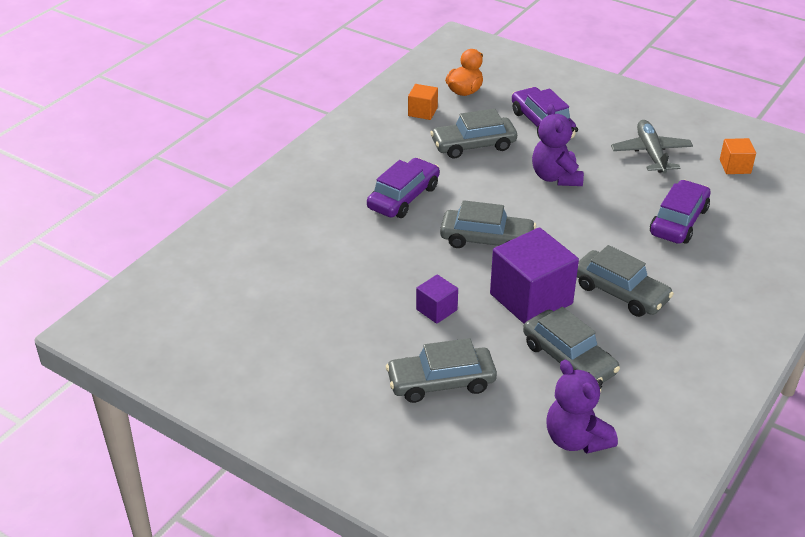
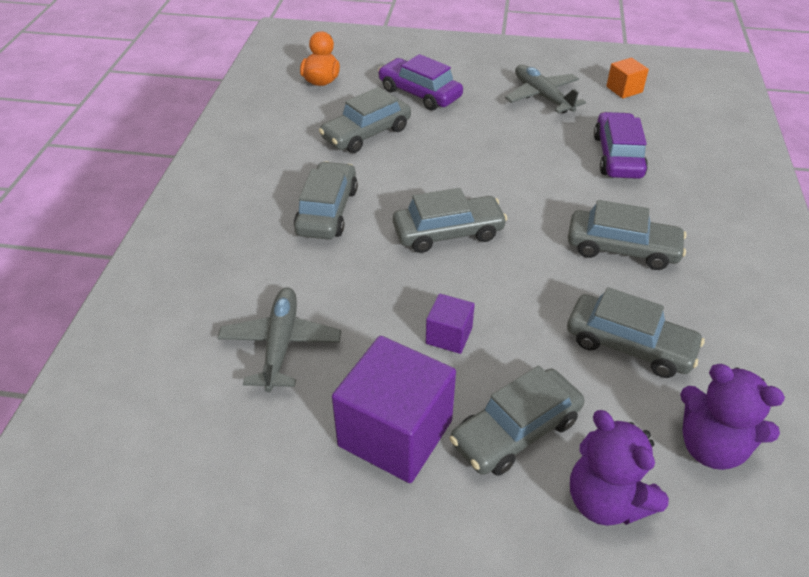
camera: 25 degrees left, 5 degrees up
(315, 278) = (281, 344): none -> grey plane
(403, 197) = (327, 211): purple car -> grey car
(422, 112) = (290, 112): orange cube -> none
(531, 299) = (540, 286): purple cube -> purple cube (395, 433)
(556, 177) = (471, 144): purple teddy bear -> purple teddy bear (606, 500)

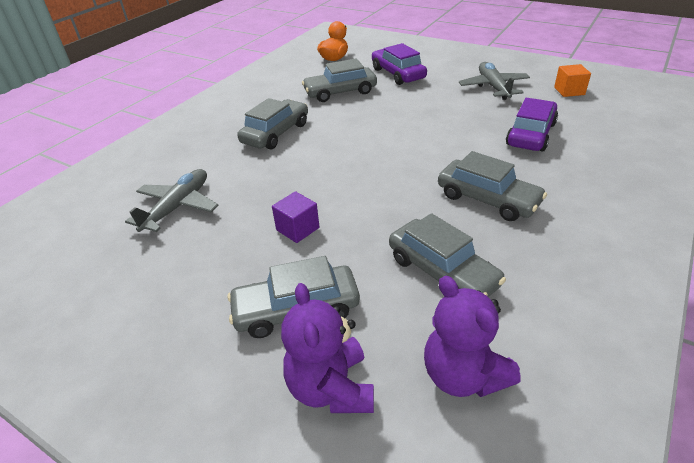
camera: 25 degrees right, 5 degrees down
(395, 433) = (205, 284): purple cube -> none
(448, 233) = (351, 162): grey car -> none

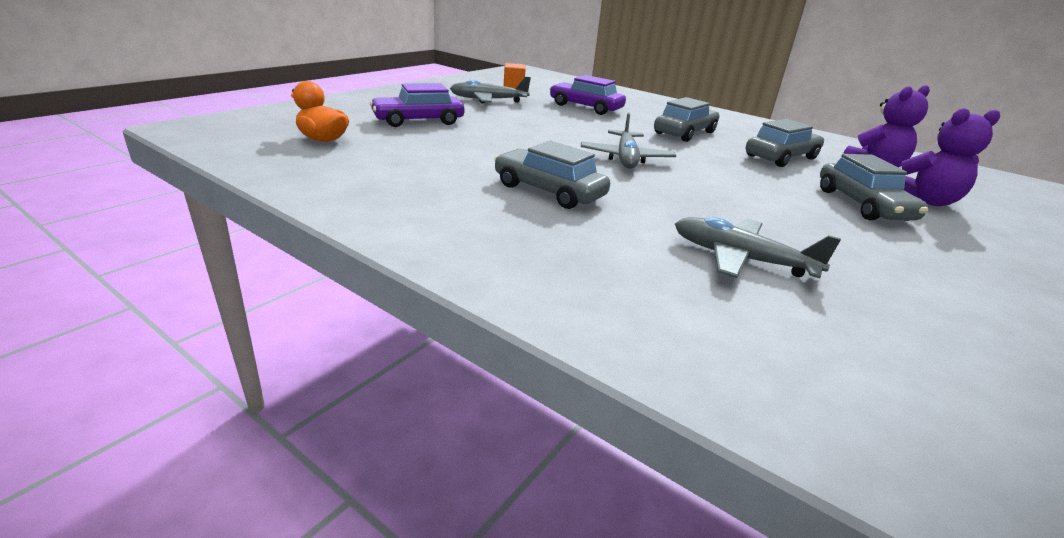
camera: 90 degrees left, 10 degrees down
(297, 229) = (754, 196): purple cube -> none
(340, 92) = (447, 149): grey car -> none
(365, 161) = (626, 158): none -> grey plane

